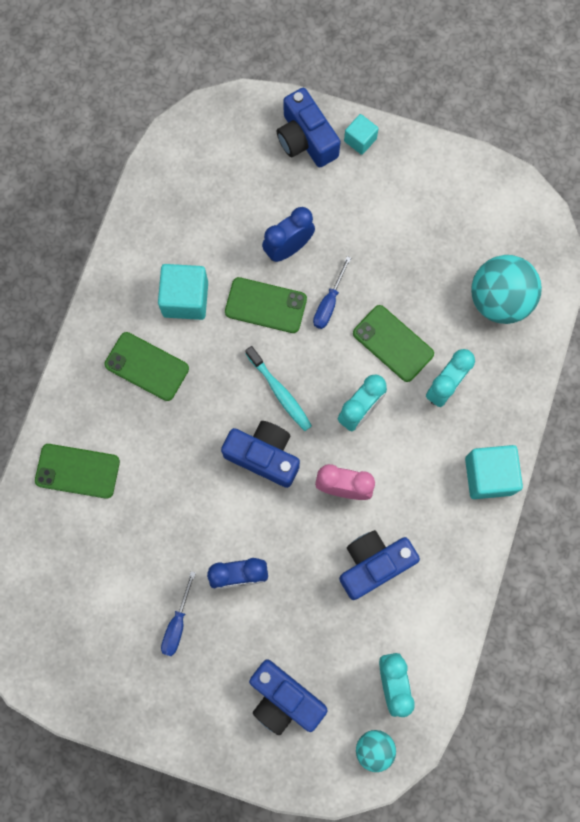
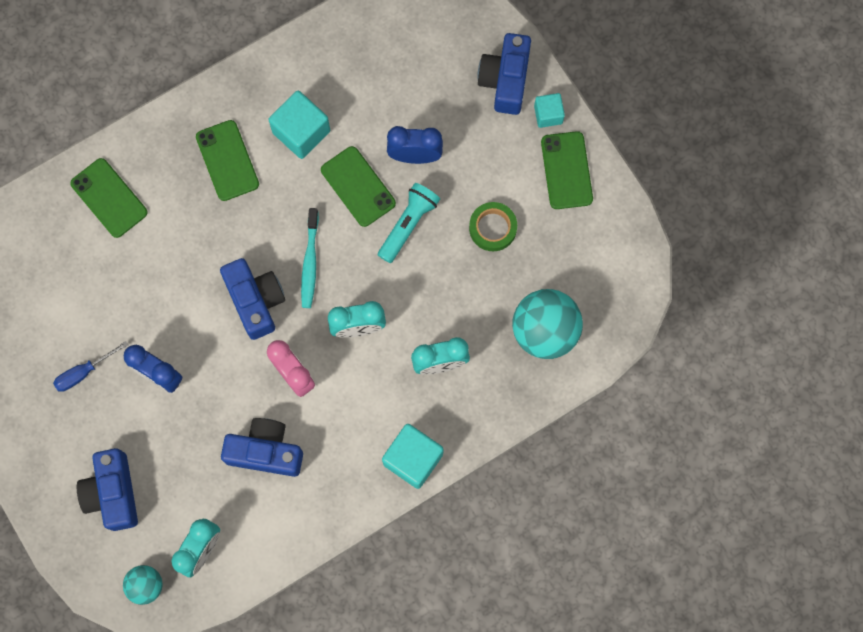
camera: 40 degrees right, 0 degrees up
(329, 303) = (408, 224): blue screwdriver -> turquoise flashlight
(393, 343) = (430, 296): green phone -> green phone (566, 170)
(394, 255) = (492, 228): none -> green tape

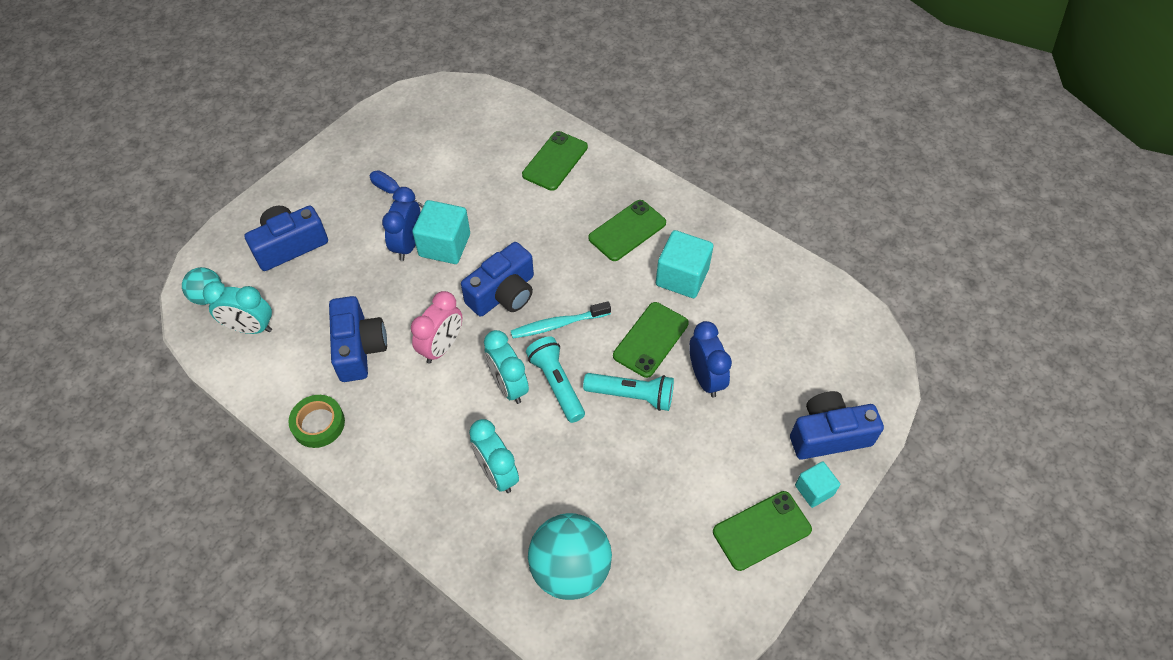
camera: 70 degrees right, 20 degrees down
(372, 285) = (556, 384): none -> turquoise flashlight
(413, 459) = (386, 481): turquoise cube -> turquoise cube (444, 245)
(492, 228) = (663, 476): green tape -> green tape (318, 424)

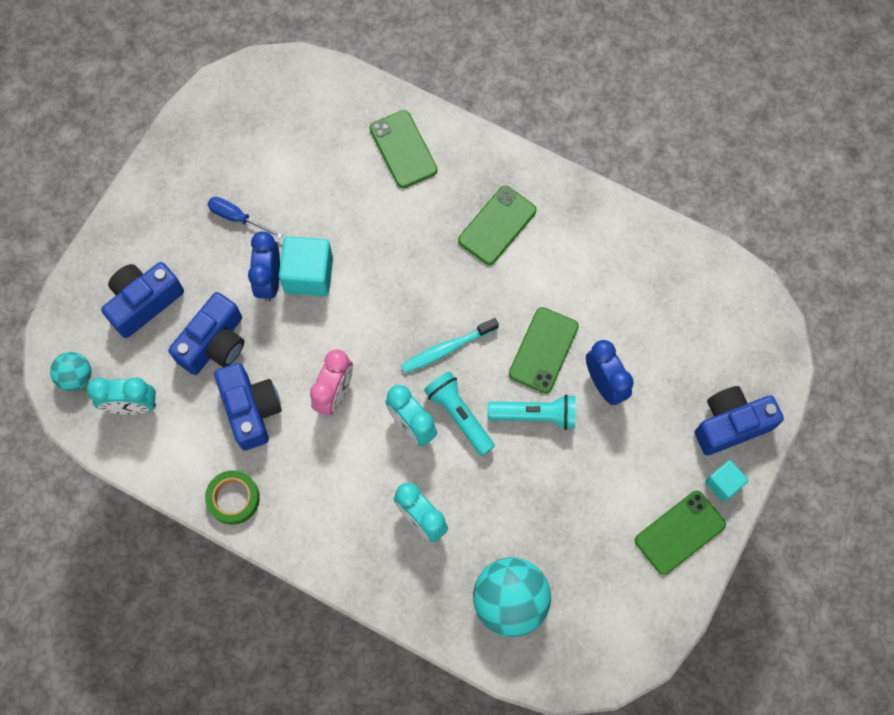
camera: 10 degrees left, 15 degrees up
(503, 293) = (383, 322): blue camera -> blue camera (214, 343)
(555, 161) = (403, 149): green phone -> green phone turned 45 degrees counterclockwise
(682, 277) = (563, 272): turquoise cube -> none

